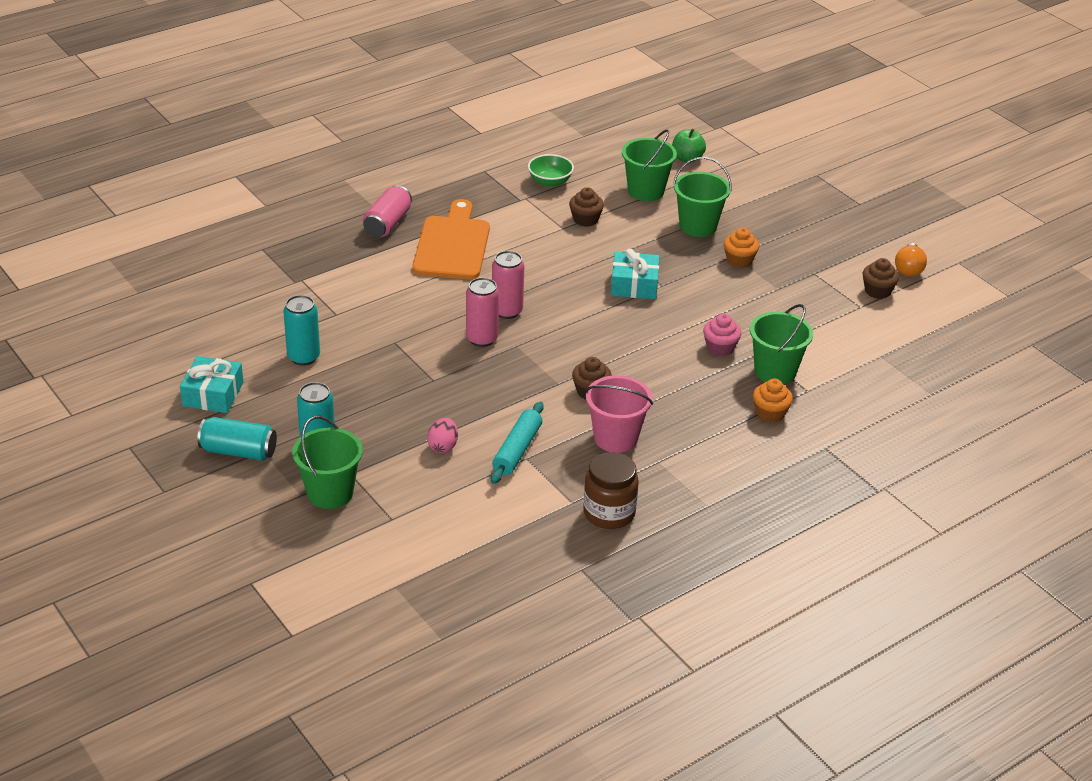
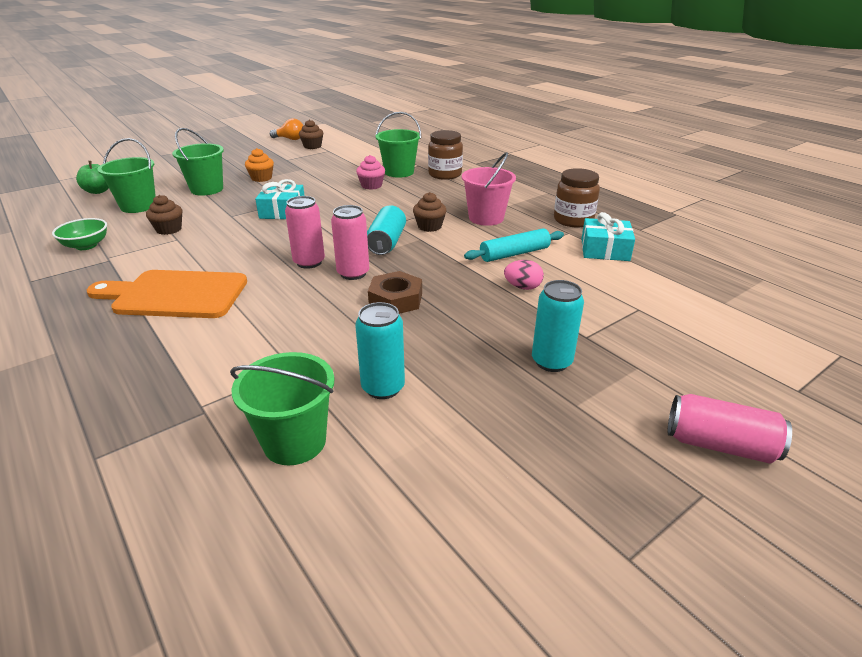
camera: 90 degrees left, 5 degrees down
(213, 394) = (473, 469): turquoise gift -> turquoise gift (605, 250)
(238, 451) = (586, 426): turquoise can -> turquoise can (386, 243)
(330, 493) = (623, 347): green bucket -> green bucket (294, 441)
(387, 223) = (99, 341): pink can -> pink can (719, 445)
(429, 364) = (395, 299): none -> brown nut
(517, 450) = (514, 254): turquoise rolling pin -> turquoise rolling pin turned 45 degrees counterclockwise
(770, 413) = (445, 174): orange cupcake -> brown jar

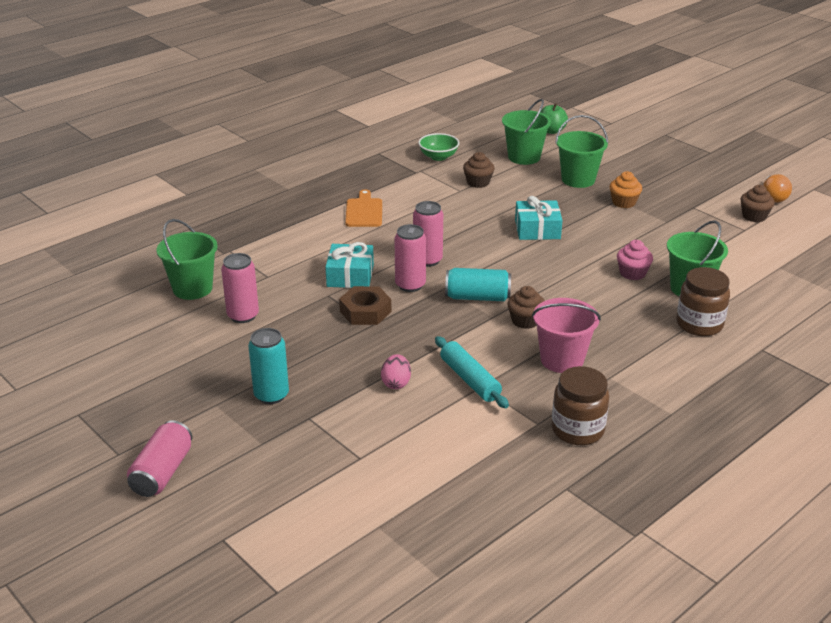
camera: 85 degrees right, 0 degrees up
(175, 295) = (364, 211): orange cutting board -> orange cutting board, size x0.59
(383, 387) = (243, 316): turquoise can -> pink can
(605, 250) = (495, 449): turquoise gift -> turquoise gift (350, 275)

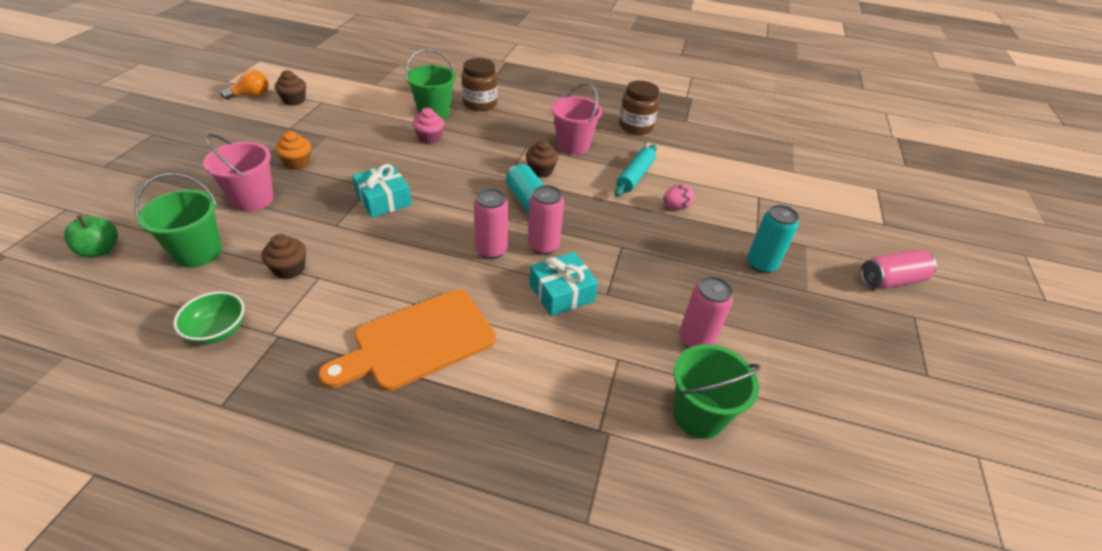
camera: 125 degrees left, 10 degrees up
(364, 211) = (418, 341): orange cutting board -> orange cutting board, size x1.70
(365, 311) = (608, 258): brown nut -> none
(578, 179) = (252, 199): green bucket -> pink bucket

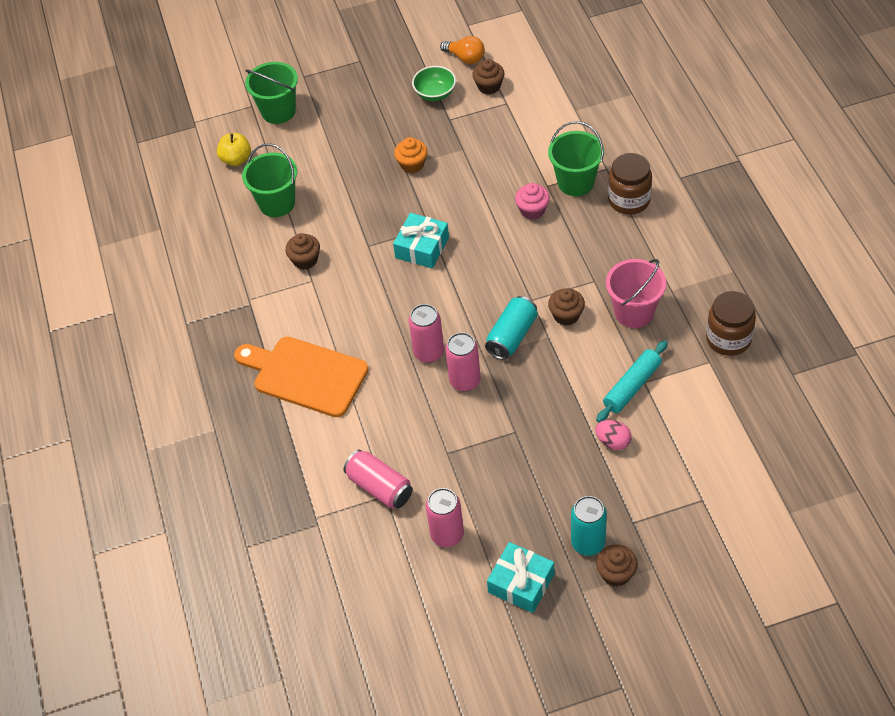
camera: 65 degrees right, 10 degrees up
(100, 250) = (236, 159): green apple -> yellow apple
(218, 330) = (229, 273): green bowl -> green bowl (435, 93)
(252, 199) = (349, 179): pink bucket -> none
(561, 292) = (422, 424): turquoise gift -> turquoise gift (521, 583)
(635, 176) = (632, 386): turquoise rolling pin -> turquoise rolling pin turned 45 degrees counterclockwise
(699, 415) = (373, 569): green bucket -> green bucket (278, 111)
(800, 265) = (616, 573): none -> brown cupcake
(890, 280) = (662, 655): pink can -> pink can (380, 487)

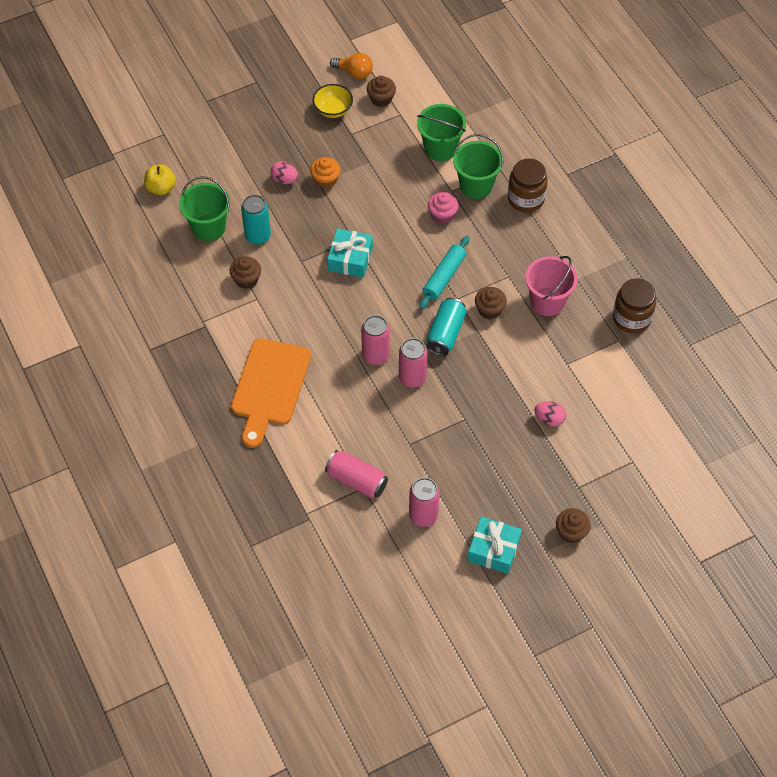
camera: 15 degrees left, 5 degrees up
(278, 111) = (190, 137): green bucket -> green bucket (440, 148)
(305, 375) = (269, 387): orange cutting board -> orange cutting board turned 90 degrees counterclockwise
(368, 161) = (284, 180): none -> pink egg
(435, 93) = (333, 109): green bowl -> yellow bowl
(588, 543) = (543, 509): turquoise can -> turquoise can (258, 236)
(632, 386) = (557, 368): turquoise rolling pin -> turquoise rolling pin (444, 277)

